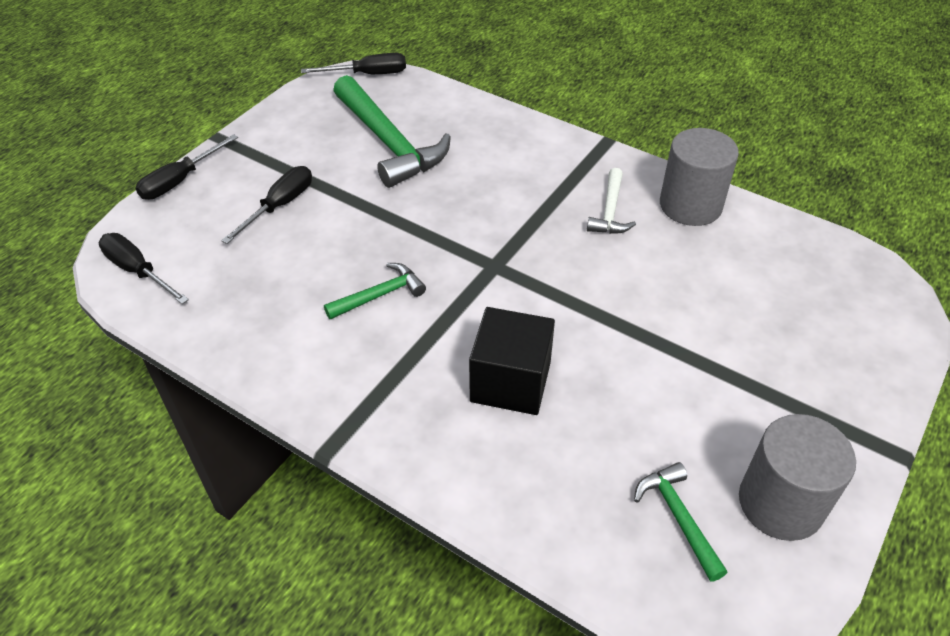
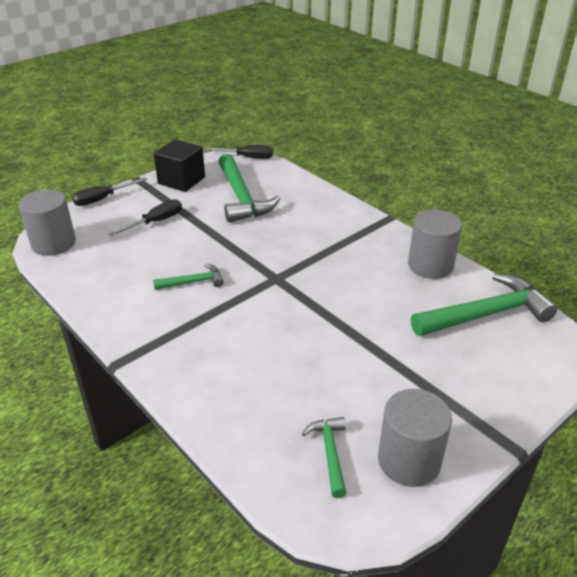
camera: 15 degrees right, 10 degrees down
(138, 271) = (53, 243): black screwdriver -> grey cylinder
(510, 382) = (254, 348): black cube -> black cube (181, 180)
(610, 211) = (371, 260): white hammer -> none
(789, 265) = (486, 314): none -> green hammer

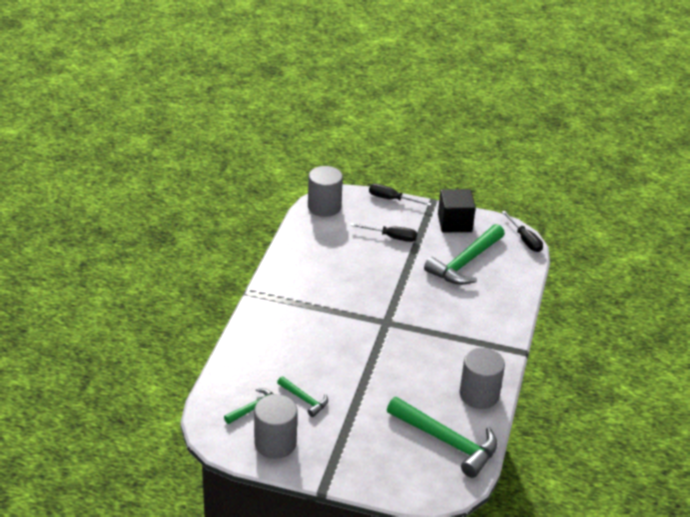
camera: 55 degrees right, 0 degrees up
(193, 282) = (346, 286): green hammer -> green hammer (304, 399)

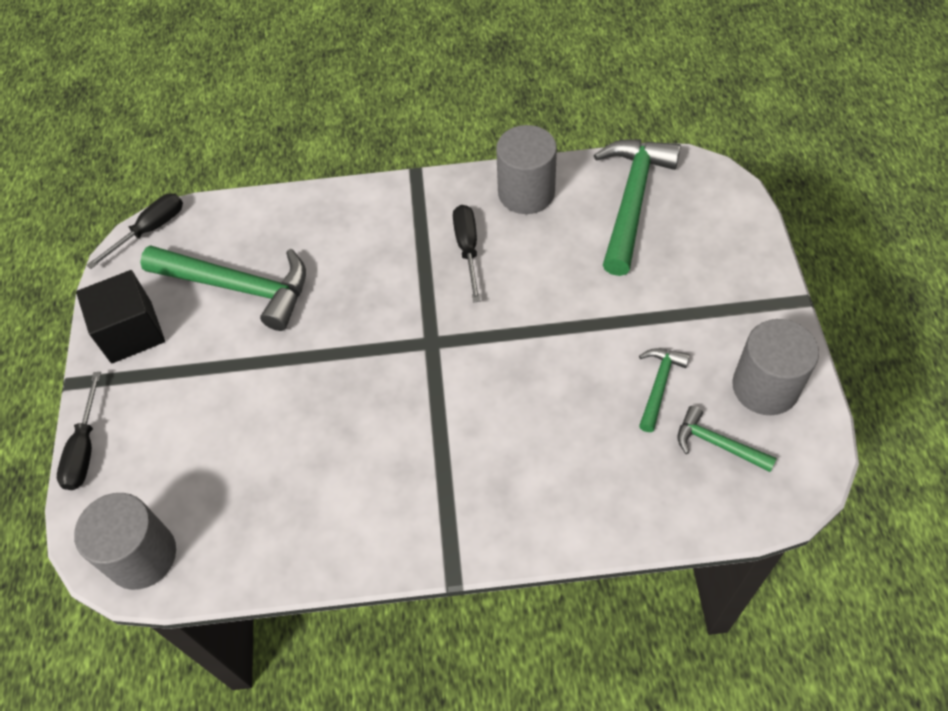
camera: 105 degrees left, 20 degrees up
(391, 237) = (204, 409): black screwdriver -> black screwdriver (467, 249)

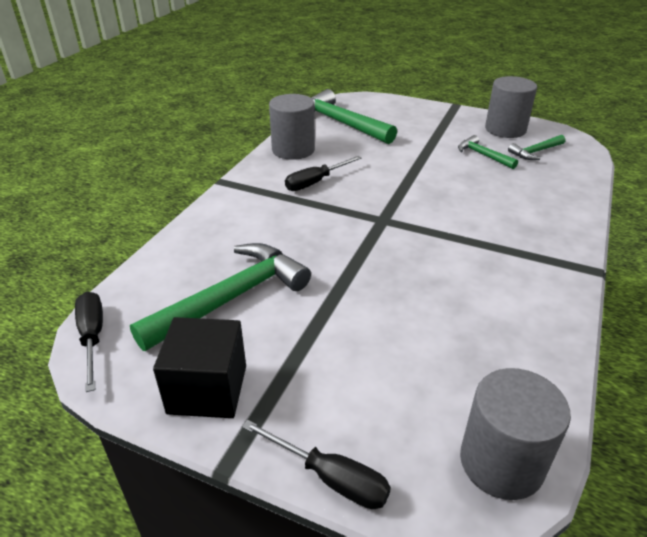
camera: 65 degrees left, 20 degrees down
(467, 249) = (315, 182): black screwdriver -> black screwdriver turned 60 degrees counterclockwise

